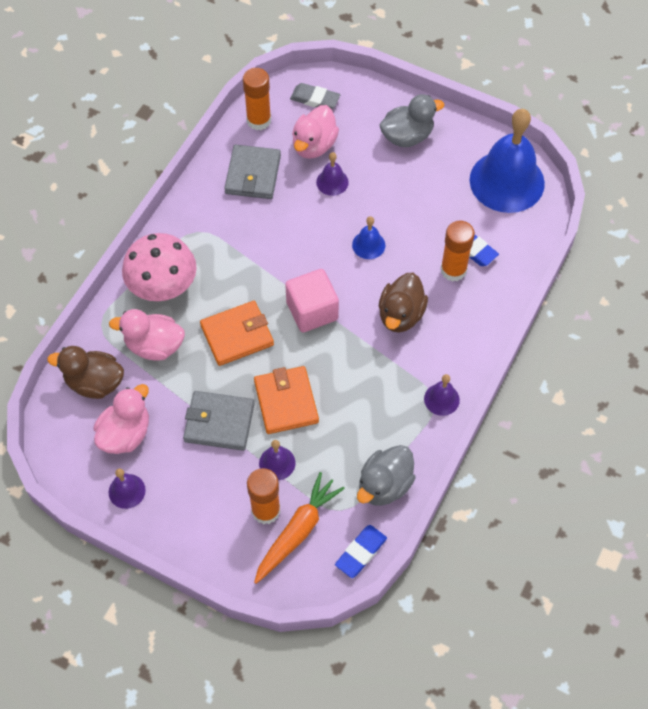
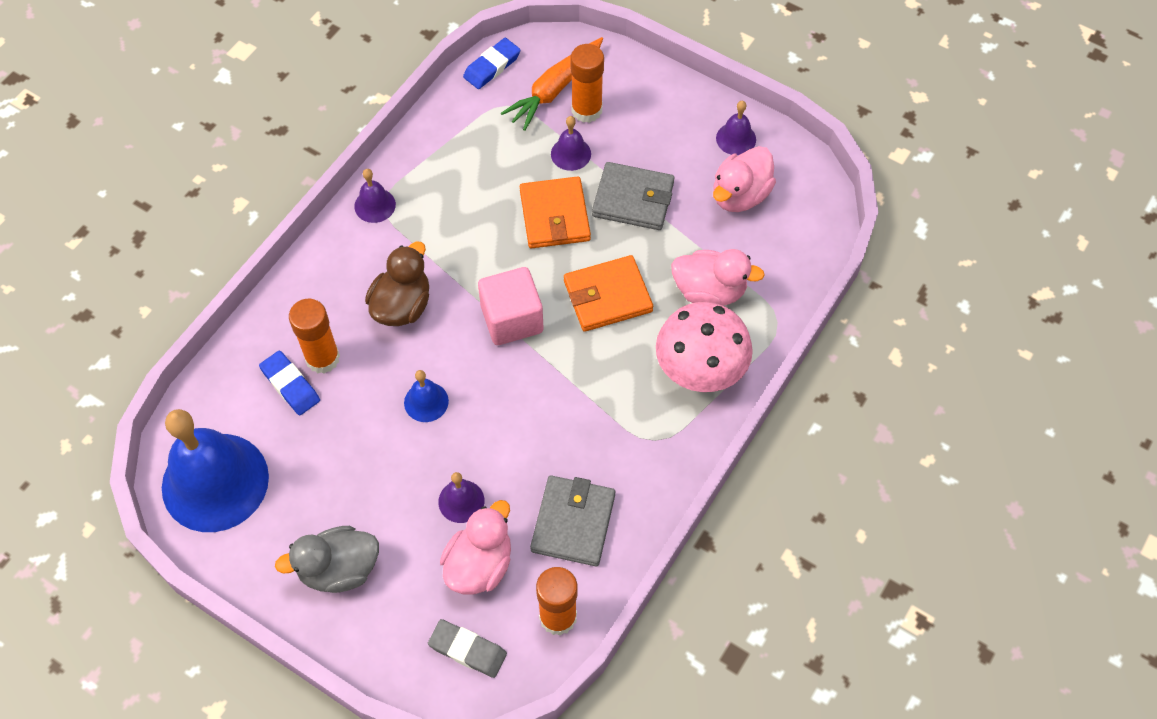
camera: 175 degrees left, 0 degrees up
(94, 383) = (779, 253): brown duck -> none
(384, 485) = (456, 124): grey duck -> none

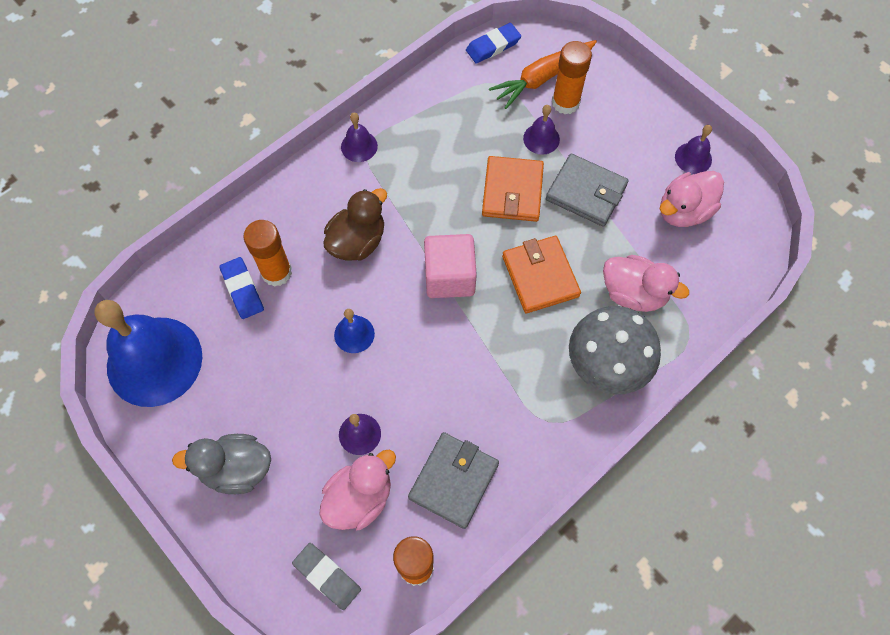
camera: 15 degrees right, 5 degrees up
(607, 296) = (540, 276): orange wallet -> orange wallet turned 75 degrees clockwise
(700, 367) = (607, 363): pink mushroom -> grey mushroom

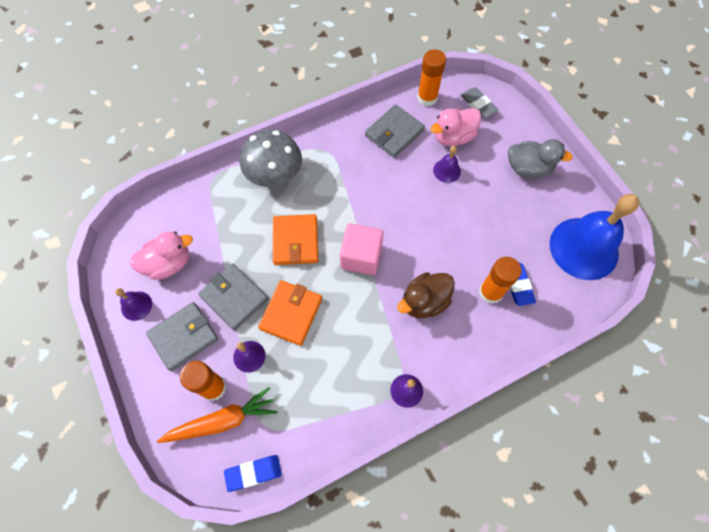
camera: 165 degrees left, 0 degrees up
(354, 334) = (439, 233): blue bell -> none
(622, 140) = (184, 337): none -> grey wallet
(634, 293) = (235, 213): pink duck -> none

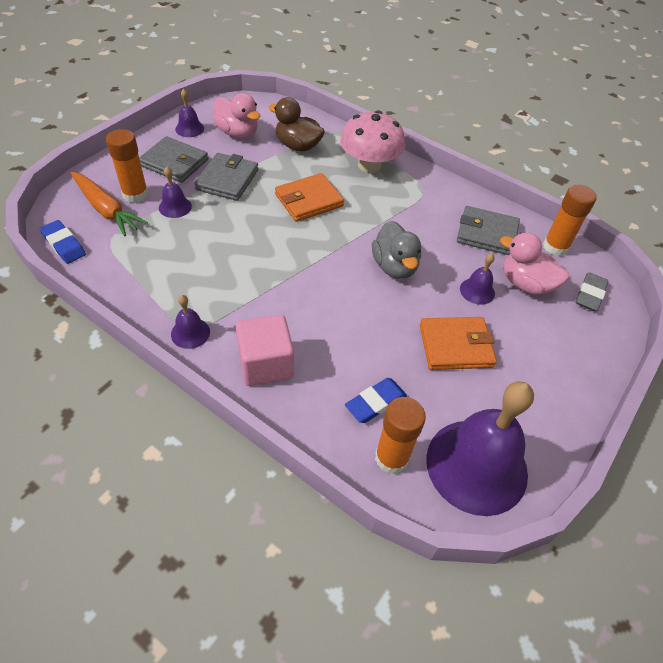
camera: 60 degrees right, 15 degrees down
(274, 174) = (369, 165): grey mushroom -> pink mushroom
(291, 313) = (231, 220): orange wallet -> orange wallet (455, 346)
(361, 257) = (322, 251): pink cube -> pink cube (266, 364)
(424, 302) = (301, 318): brown duck -> brown duck (298, 146)
(490, 292) = (349, 377): orange glue stick -> orange glue stick (391, 458)
(528, 169) = (544, 369): grey duck -> grey duck (394, 266)
(584, 248) = (476, 465): blue bell -> purple bell

